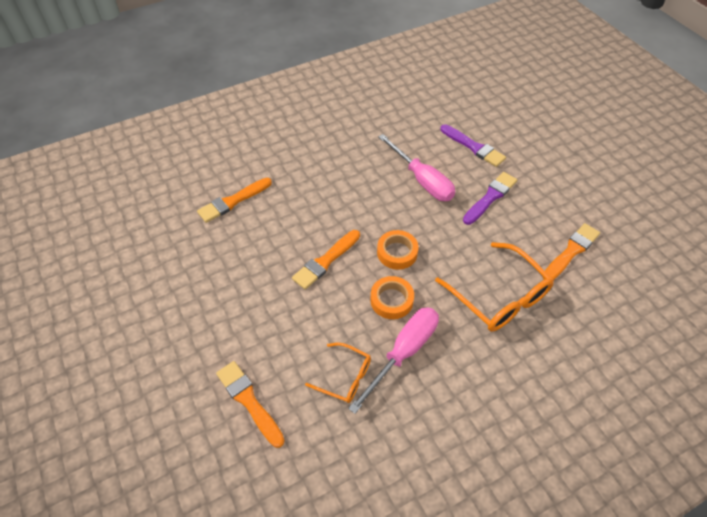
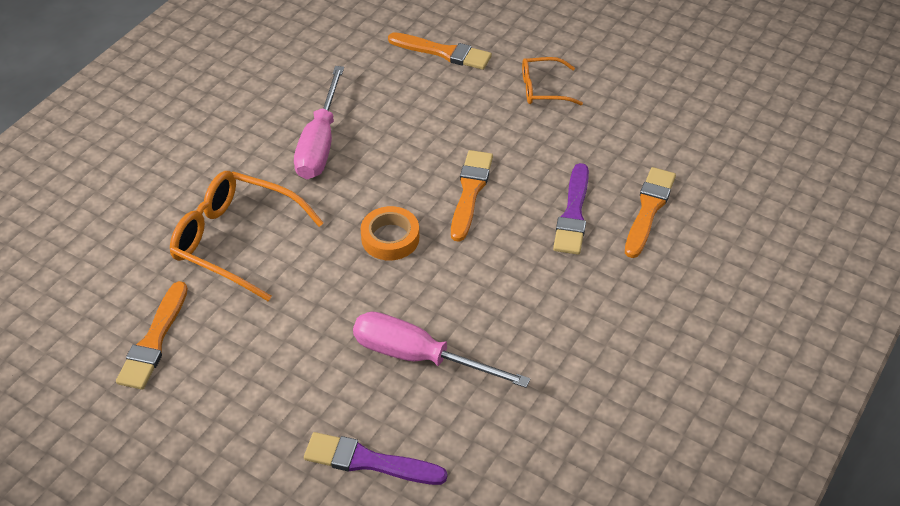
camera: 150 degrees right, 5 degrees down
(344, 377) = (367, 102): orange glasses -> orange glasses (543, 89)
(391, 300) = (363, 184): orange tape -> none
(490, 197) = (300, 375): purple brush -> purple brush (573, 214)

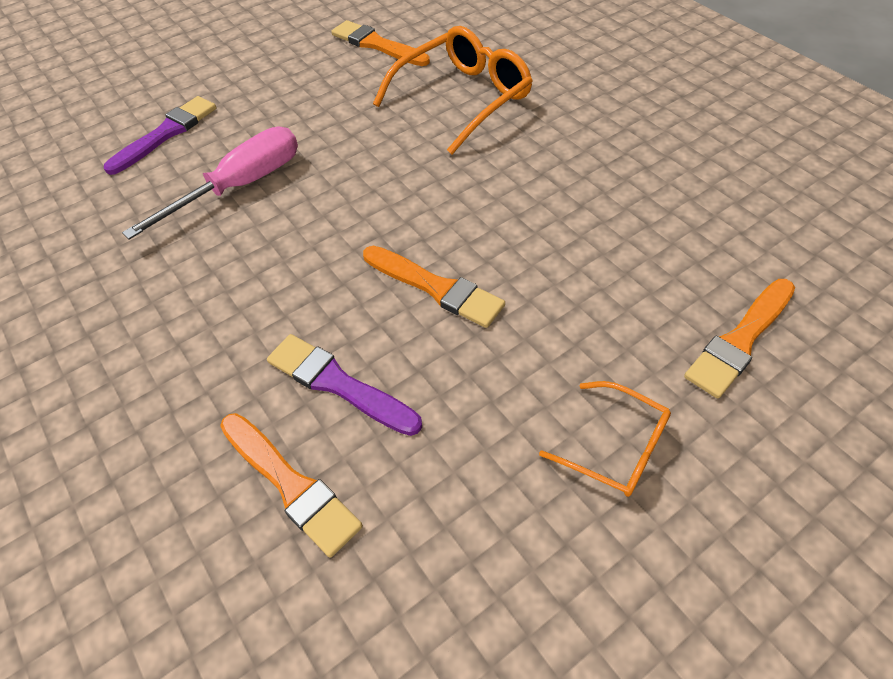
camera: 115 degrees right, 5 degrees up
(320, 143) = (581, 177): pink screwdriver -> none
(390, 238) = (403, 201): orange tape -> none
(543, 89) = (615, 447): orange glasses -> orange glasses turned 105 degrees clockwise

